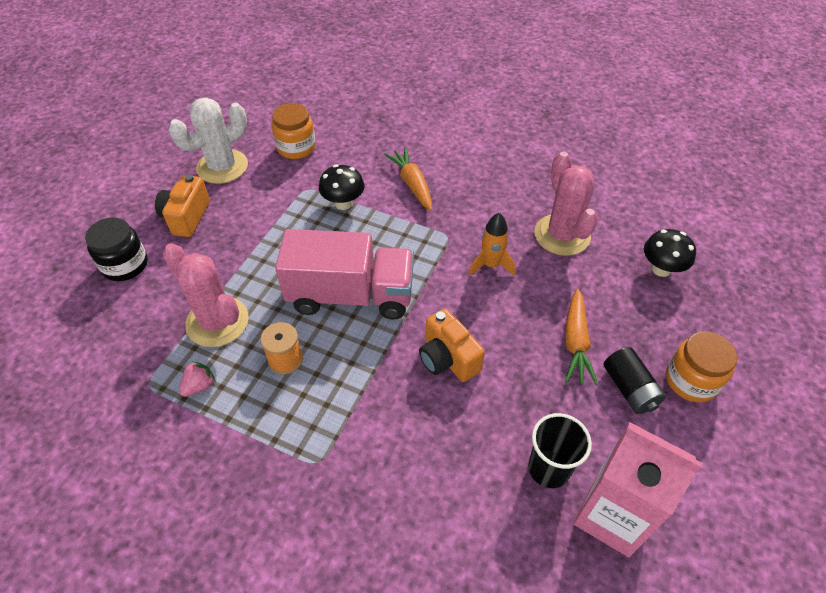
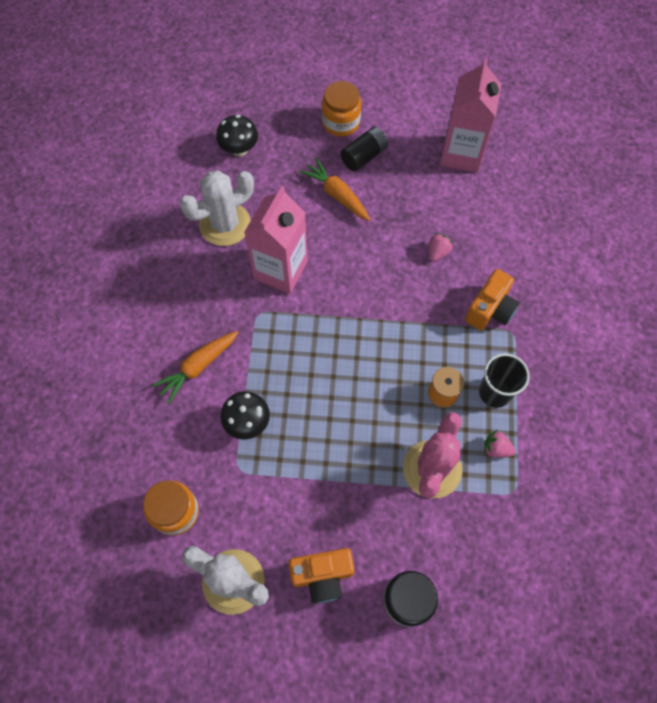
camera: 110 degrees left, 15 degrees up
(351, 295) = (358, 369): pink truck -> none
(447, 358) = (389, 275): orange camera -> orange camera (490, 310)
(460, 421) = (437, 252): none -> pink strawberry
(491, 265) = (280, 270): orange rocket -> pink carton
(549, 468) = (447, 192): black cup -> black cup (495, 392)
(562, 235) = (225, 224): pink cactus -> white cactus
(575, 342) = (337, 195): orange carrot -> orange carrot turned 120 degrees counterclockwise

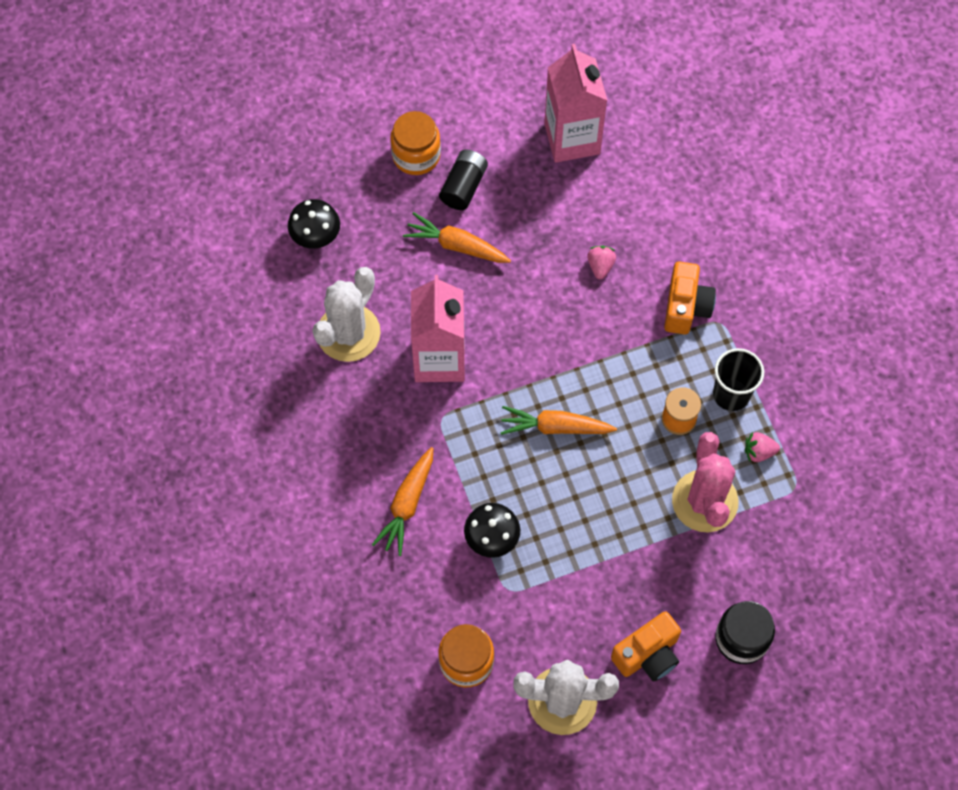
camera: 25 degrees left, 0 degrees up
(342, 358) = (555, 427): none -> orange carrot

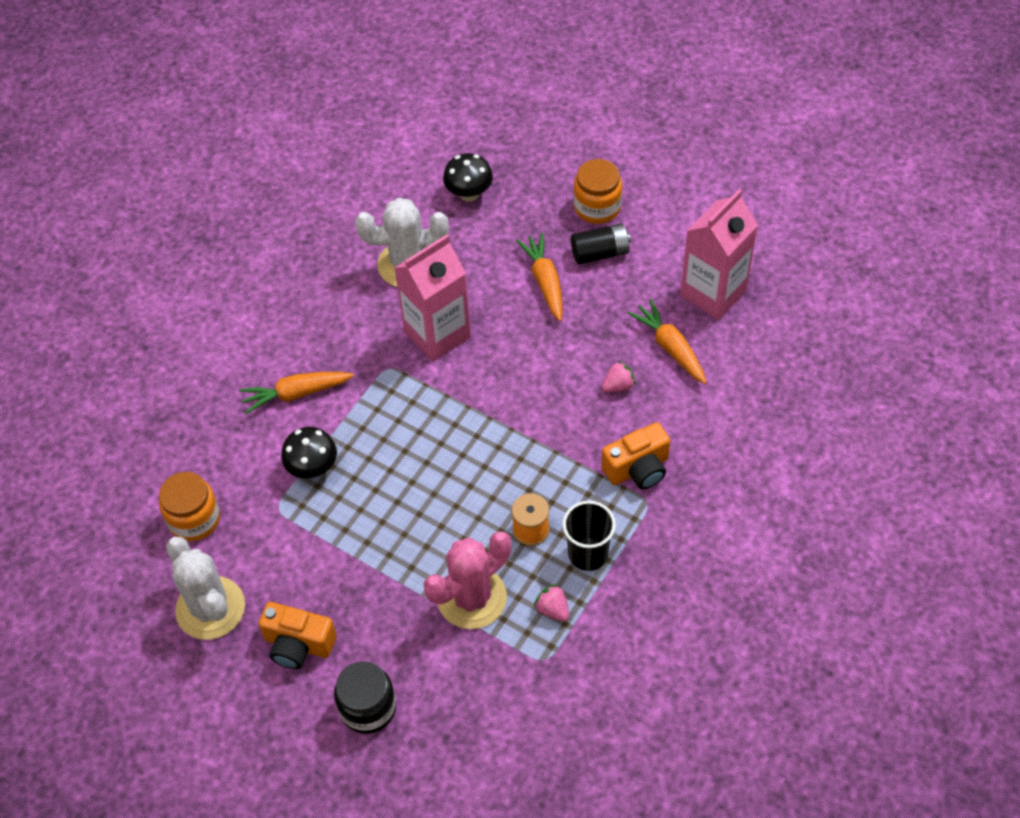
camera: 55 degrees right, 10 degrees down
(555, 427) = (447, 448): orange carrot -> orange carrot (670, 347)

